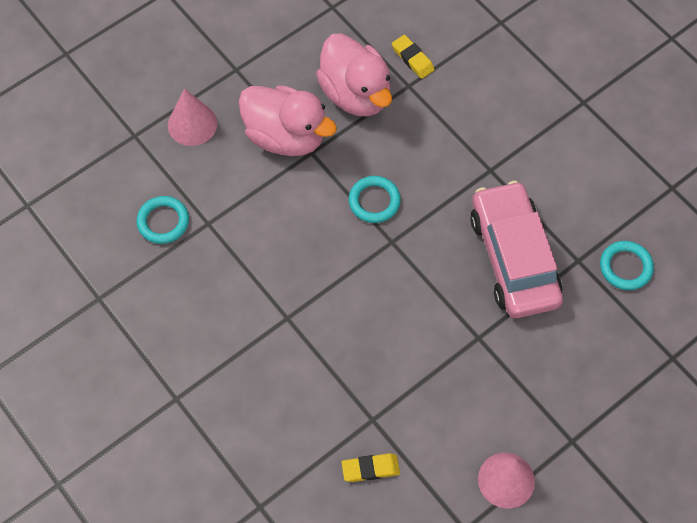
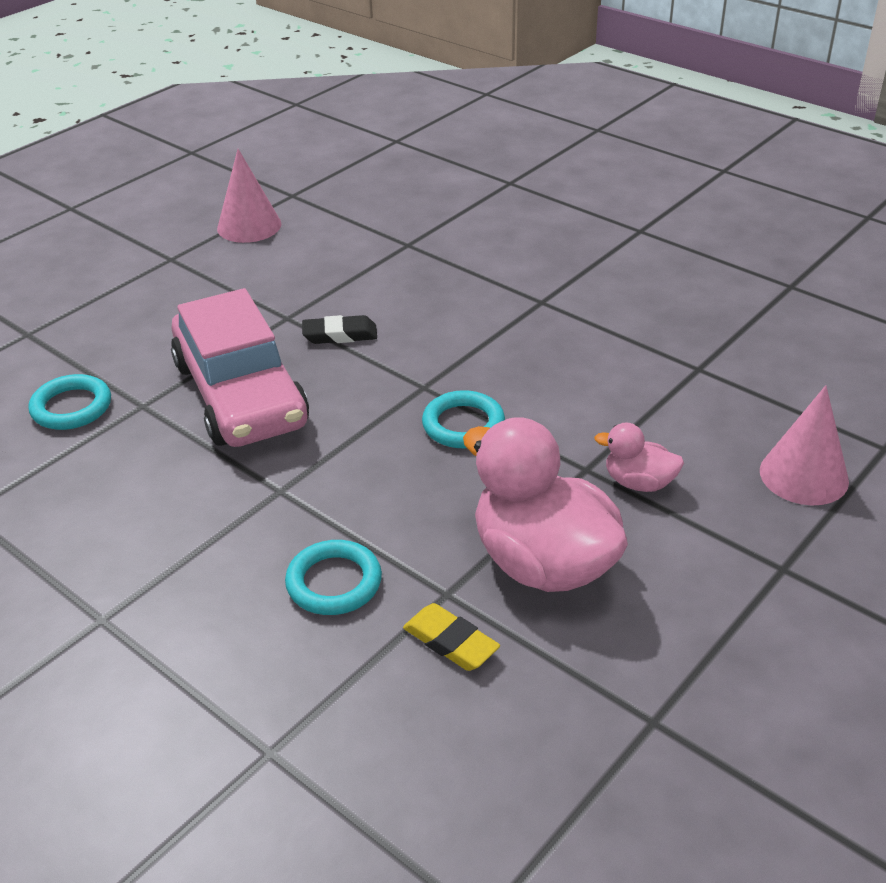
camera: 170 degrees right, 25 degrees down
(163, 222) = (763, 360): turquoise ring -> turquoise ring (334, 582)
(286, 136) = (639, 483): pink duck -> pink duck, size x0.48
(370, 469) = (401, 215): yellow eraser -> none
(442, 308) = (340, 335): none -> black eraser

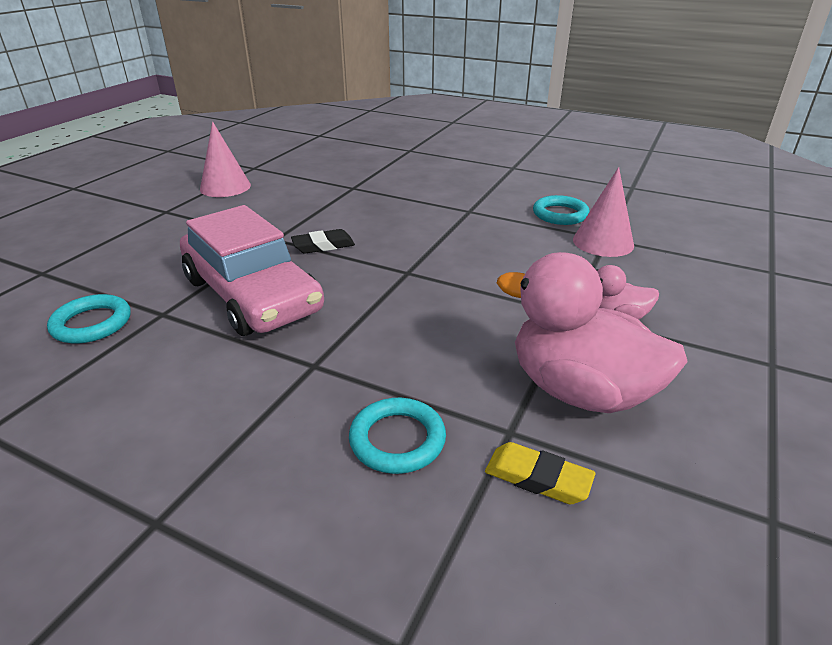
camera: 15 degrees left, 5 degrees down
(463, 425) = (453, 294): turquoise ring -> turquoise ring (560, 214)
(803, 475) = (732, 296): pink cone -> pink cone (603, 242)

